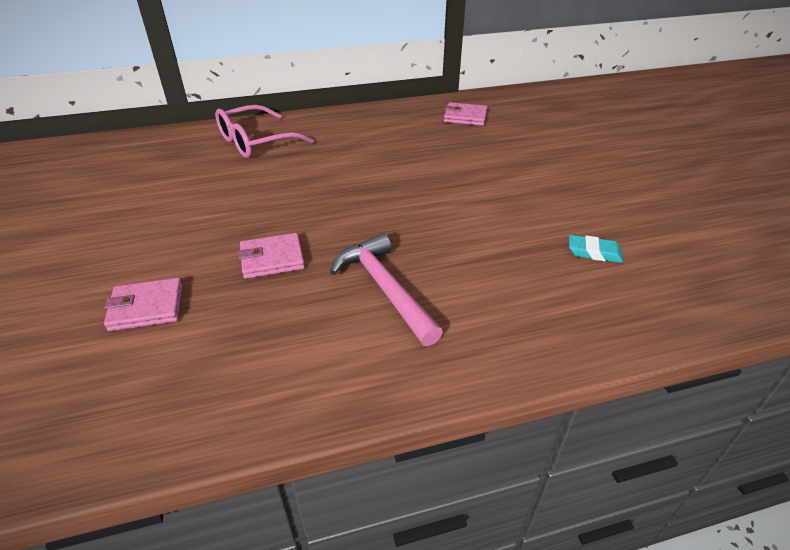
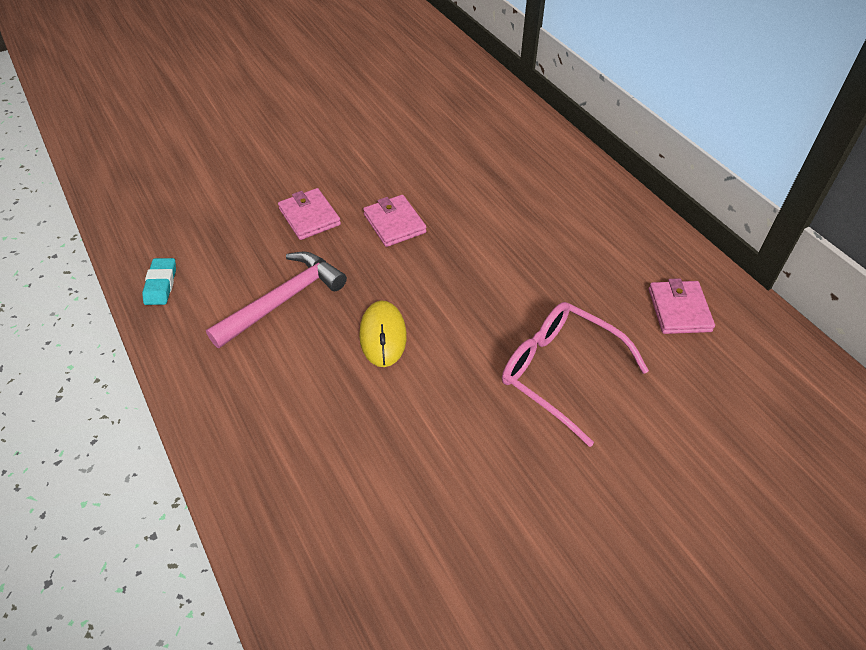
camera: 75 degrees right, 10 degrees up
(146, 307) = (237, 170): pink wallet -> pink wallet (394, 223)
(256, 142) = (507, 144): pink glasses -> pink glasses (560, 372)
(451, 234) = (383, 335): none -> yellow mouse
(594, 252) = (382, 475): turquoise eraser -> turquoise eraser (161, 284)

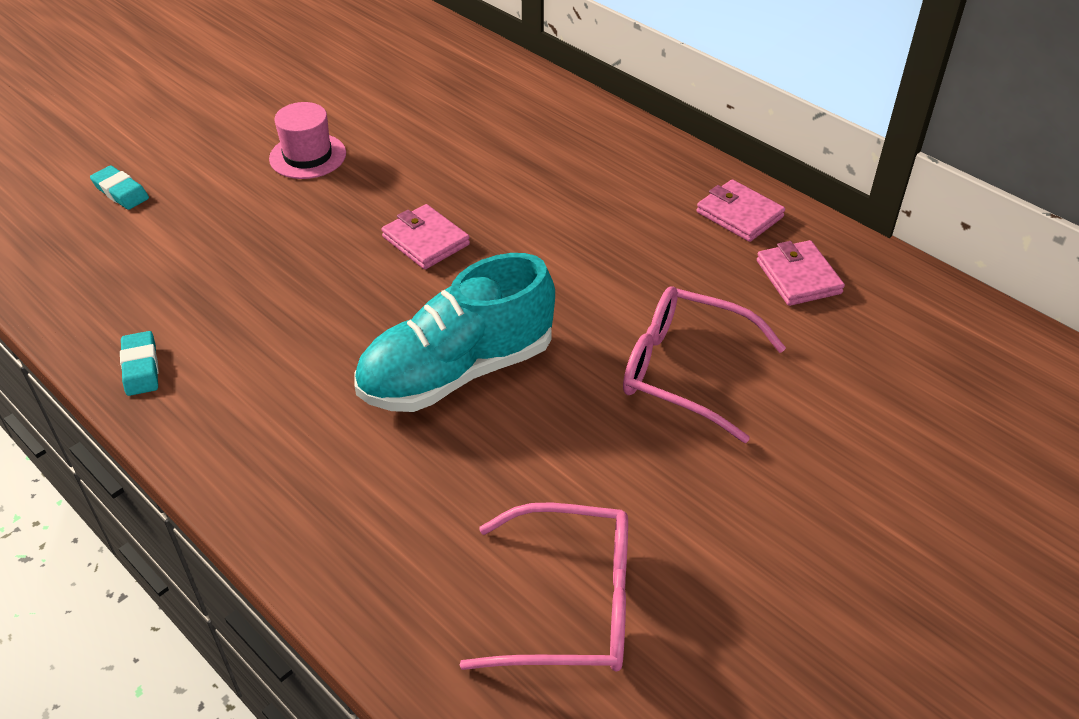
camera: 15 degrees left, 5 degrees down
(193, 146) = (121, 192): none -> turquoise eraser
(283, 300) = (314, 355): pink hammer -> none
(309, 217) = (312, 251): pink wallet -> pink wallet (739, 214)
(331, 140) = (308, 156): none -> pink hat
(383, 335) = (457, 372): yellow mouse -> turquoise shoe
(406, 552) = (571, 603): none -> pink glasses

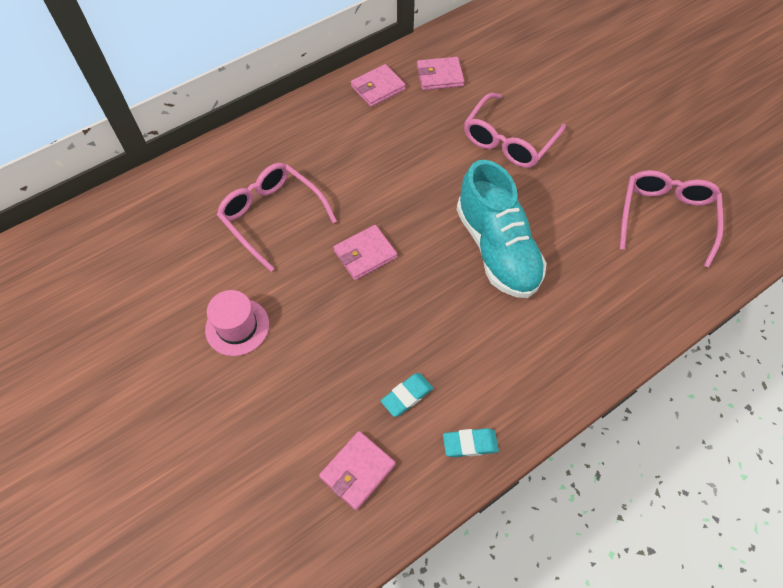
camera: 80 degrees left, 15 degrees up
(118, 273) = (357, 471): none -> pink wallet
(121, 192) = (244, 478): turquoise eraser -> turquoise eraser (407, 396)
(472, 155) = (272, 216): none -> pink glasses

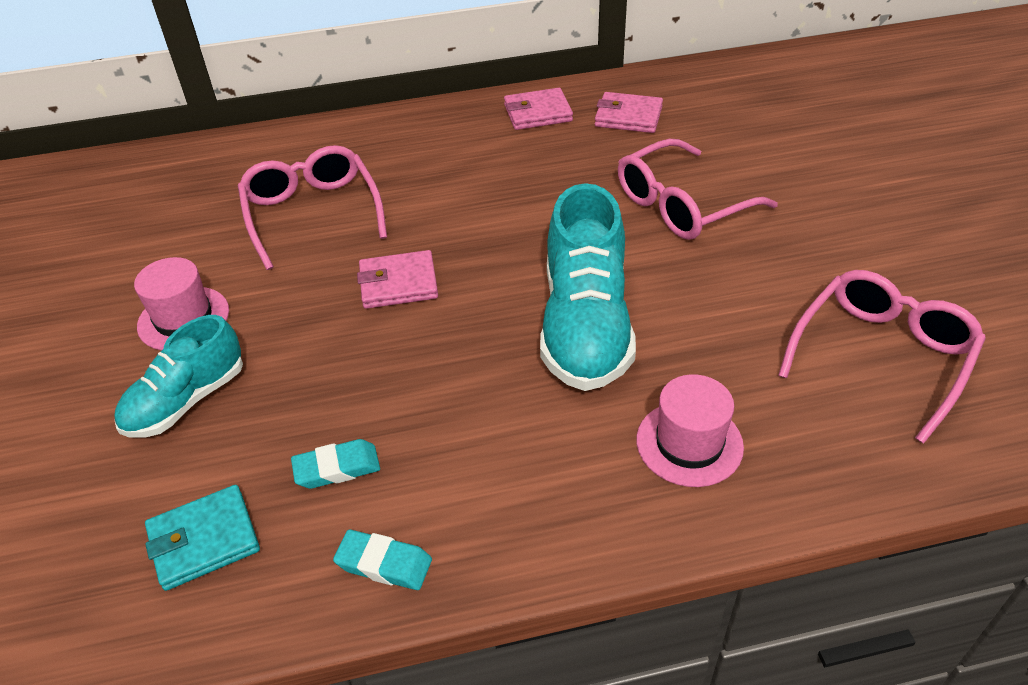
camera: 25 degrees right, 15 degrees down
(282, 385) = (186, 401): none -> turquoise shoe
(357, 471) = (204, 540): pink wallet -> turquoise wallet
(592, 308) = (689, 443): none -> pink hat

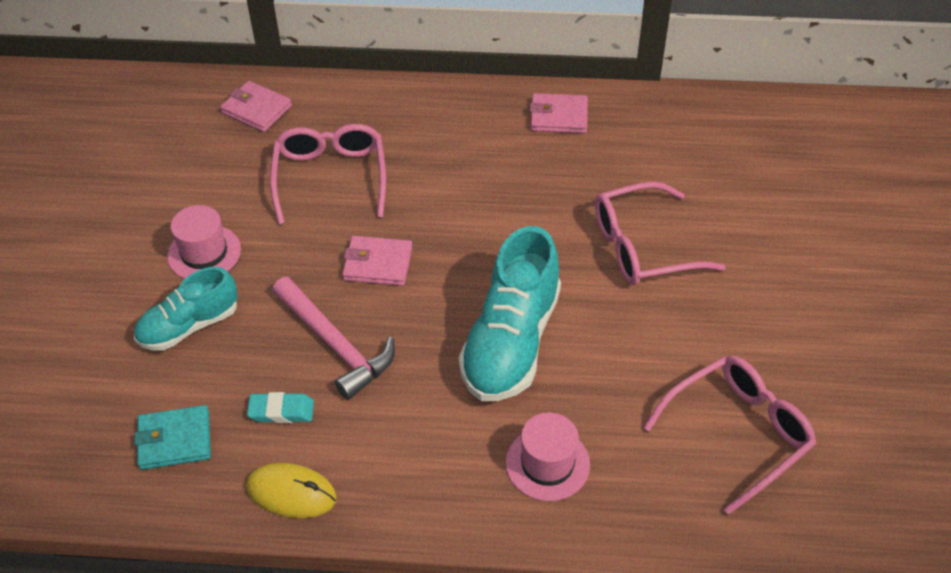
camera: 15 degrees right, 5 degrees up
(379, 377) = (335, 344): none -> pink hammer
(384, 564) = (291, 493): turquoise eraser -> yellow mouse
(628, 116) = (638, 140): pink wallet -> pink wallet (257, 109)

